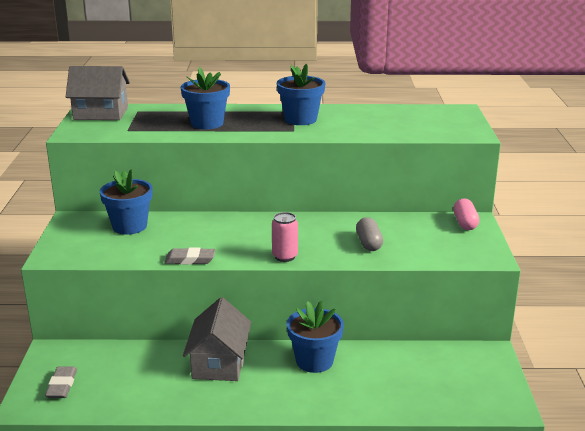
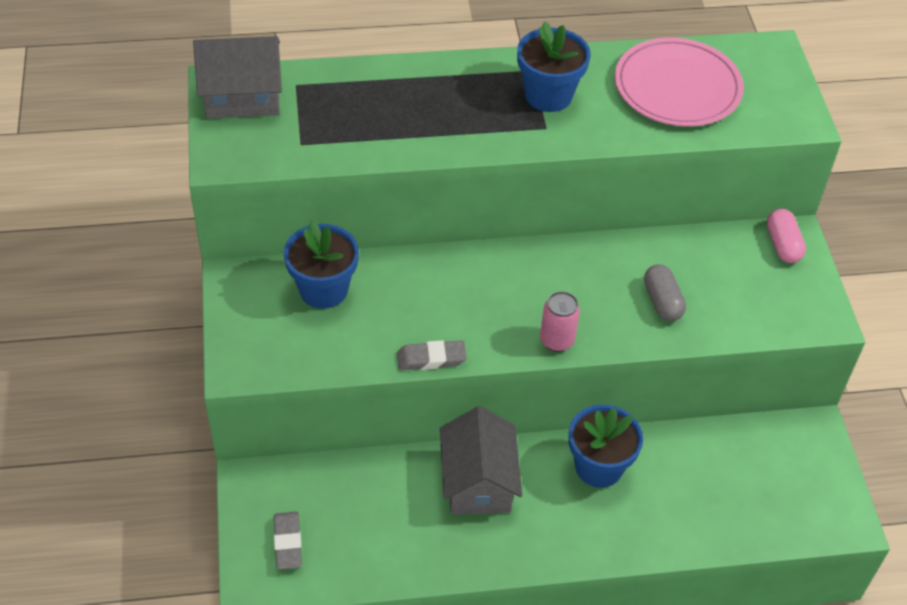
camera: 10 degrees left, 25 degrees up
(207, 123) = (413, 116): blue flower pot -> none
(389, 120) = (677, 87): none -> pink plate

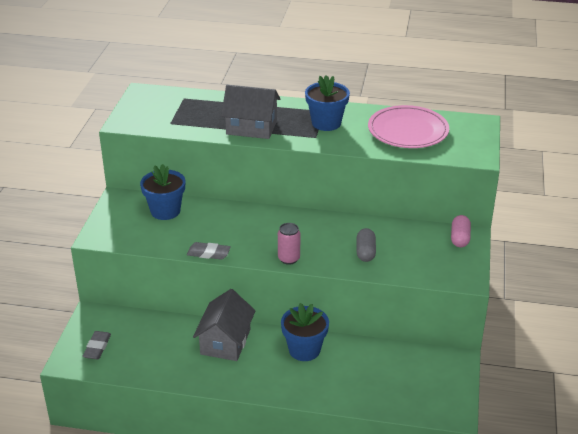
camera: 20 degrees right, 15 degrees down
(242, 96) = (151, 99): grey house -> grey house (251, 127)

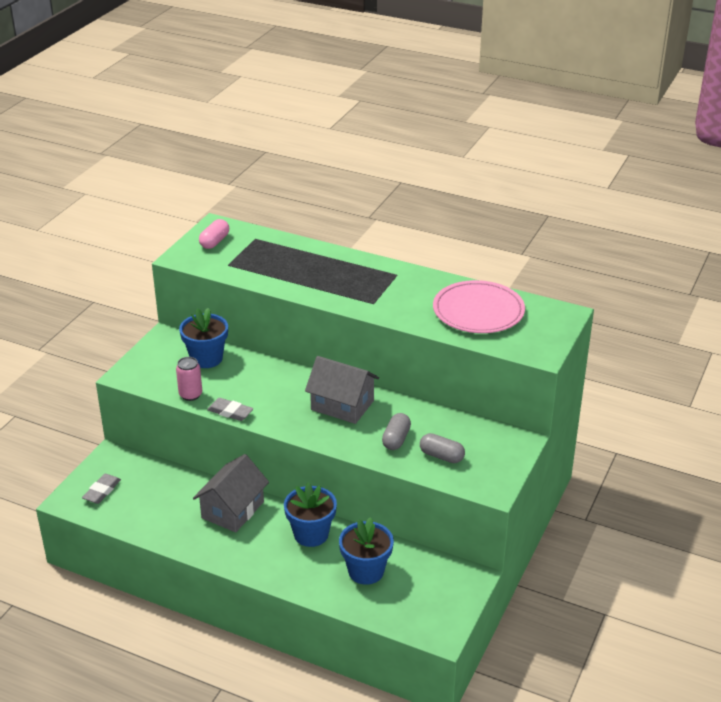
camera: 15 degrees right, 0 degrees up
(251, 127) = (310, 282): grey house -> grey house (342, 405)
(289, 259) = (311, 432): pink can -> pink can (190, 395)
(326, 123) = (393, 289): blue flower pot -> blue flower pot (366, 571)
(410, 259) = (441, 456): none -> grey capsule
(459, 238) = (508, 442): pink capsule -> pink capsule (214, 242)

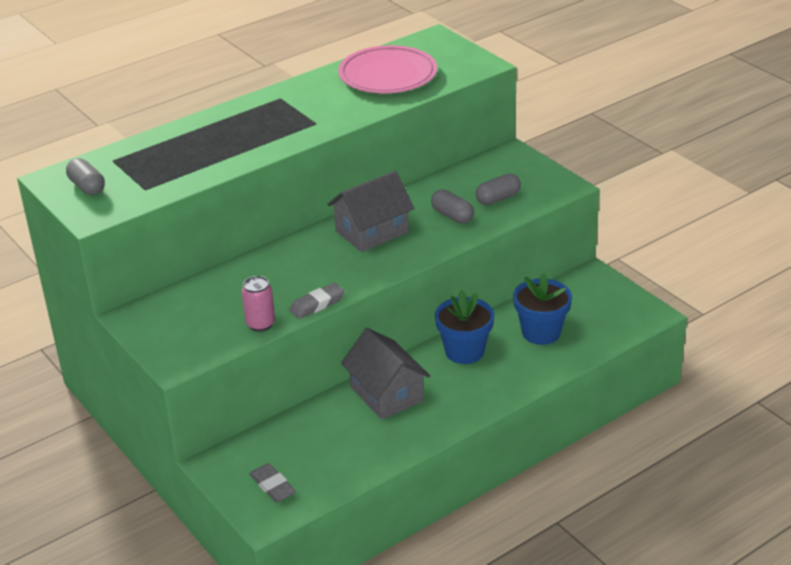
camera: 60 degrees left, 0 degrees up
(206, 358) = (204, 297): blue flower pot -> none
(214, 242) = (87, 187): pink capsule -> grey capsule

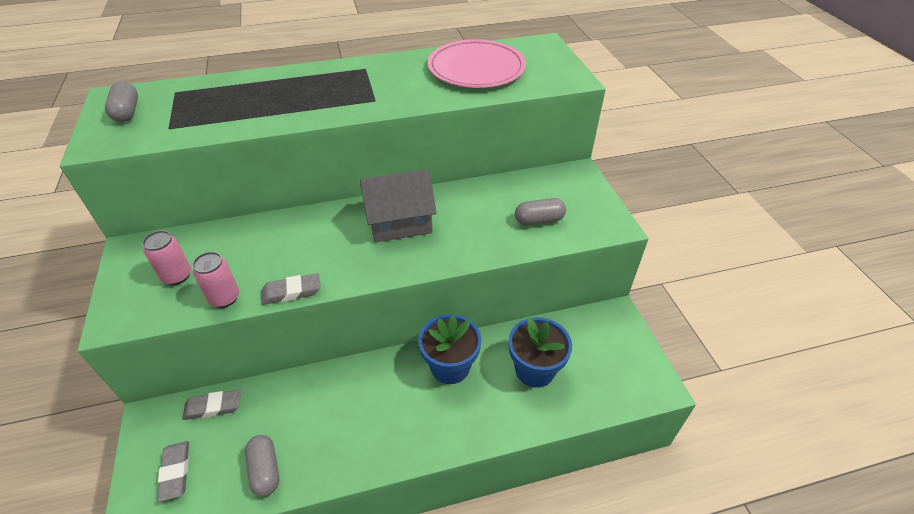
camera: 20 degrees right, 10 degrees up
(199, 322) = (177, 276): none -> pink can
(267, 439) = (213, 407): none -> grey eraser
(386, 394) = (350, 392): grey house -> none
(452, 216) = (484, 227): grey capsule -> grey capsule (265, 470)

